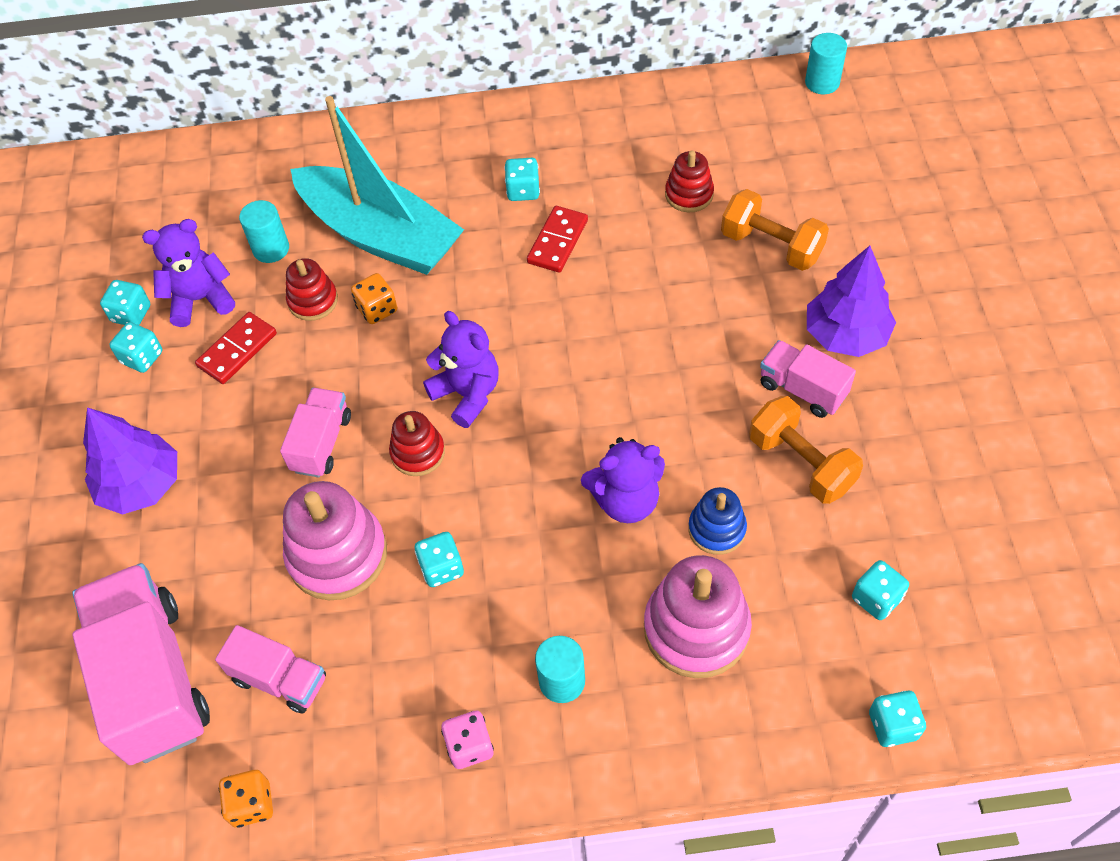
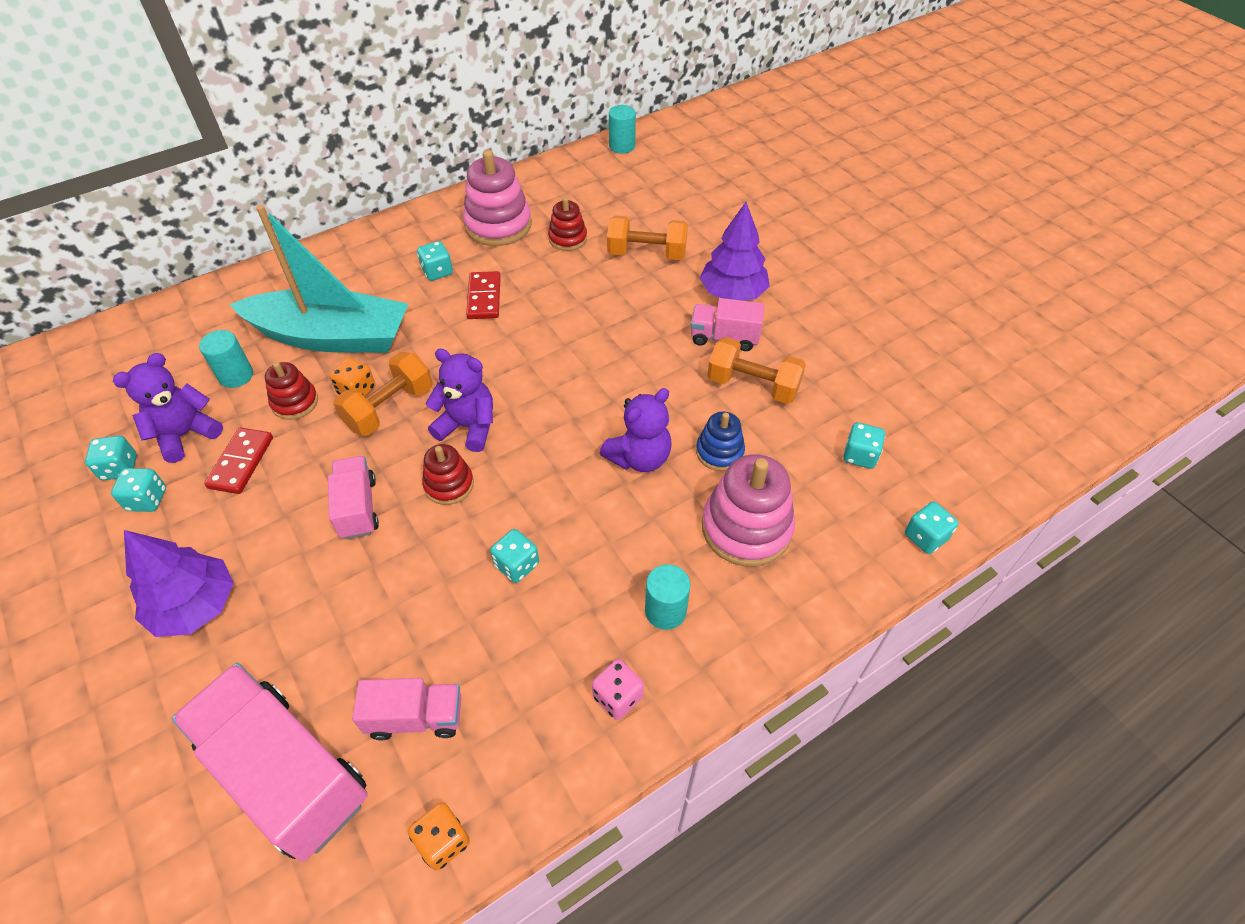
camera: 30 degrees left, 5 degrees down
(337, 555) = (418, 591): pink stacking toy -> pink stacking toy (498, 225)
(400, 342) = (389, 408): none -> orange dumbbell

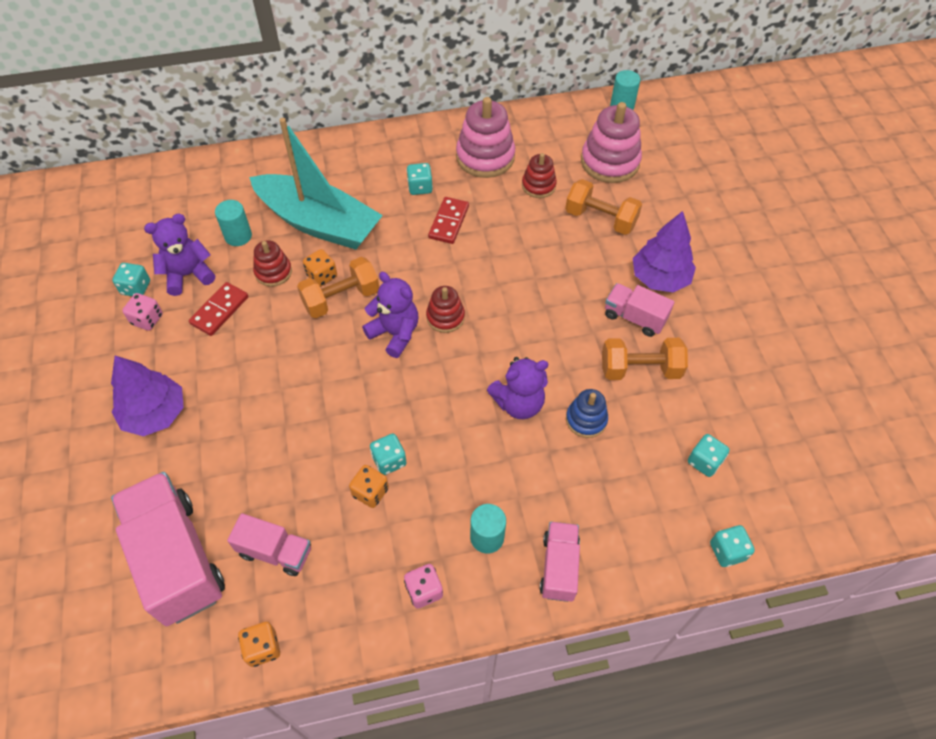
camera: 20 degrees right, 5 degrees up
(147, 499) = (147, 319): turquoise dice -> pink dice
(358, 508) = (290, 375): pink truck -> pink truck (558, 567)
(449, 484) = (363, 378): red stacking toy -> red stacking toy (445, 317)
(508, 607) = (370, 492): none -> orange dice
(746, 528) = (580, 492): pink stacking toy -> pink stacking toy (610, 162)
(753, 385) = (640, 369): orange dumbbell -> orange dumbbell turned 45 degrees counterclockwise

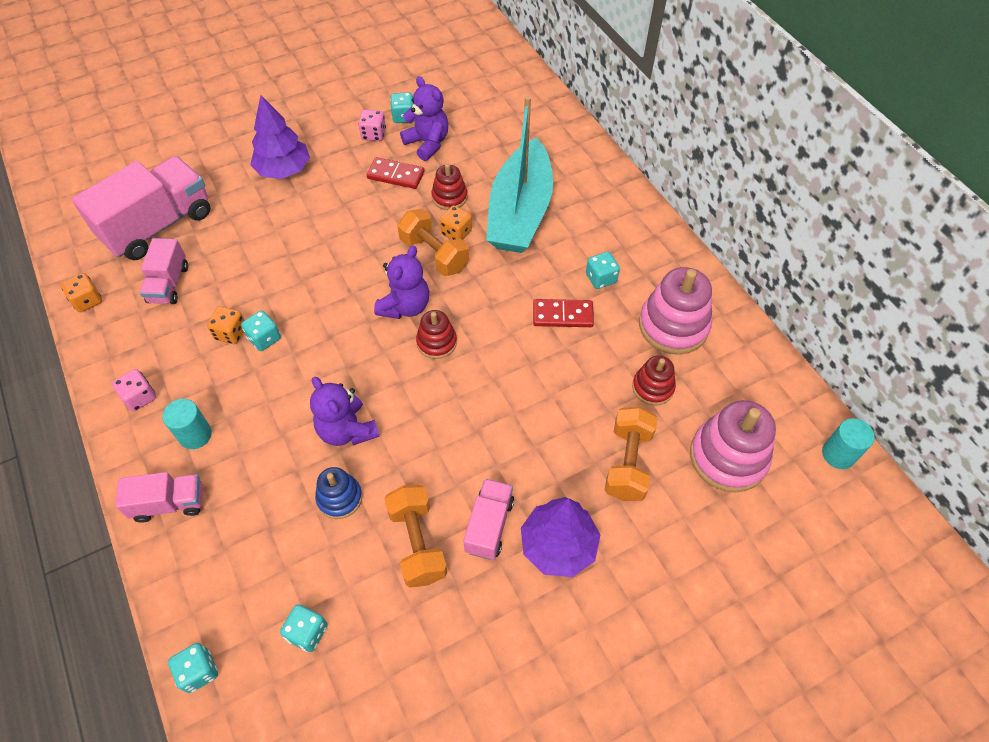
camera: 75 degrees right, 0 degrees up
(238, 236) = (482, 161): turquoise cylinder -> none

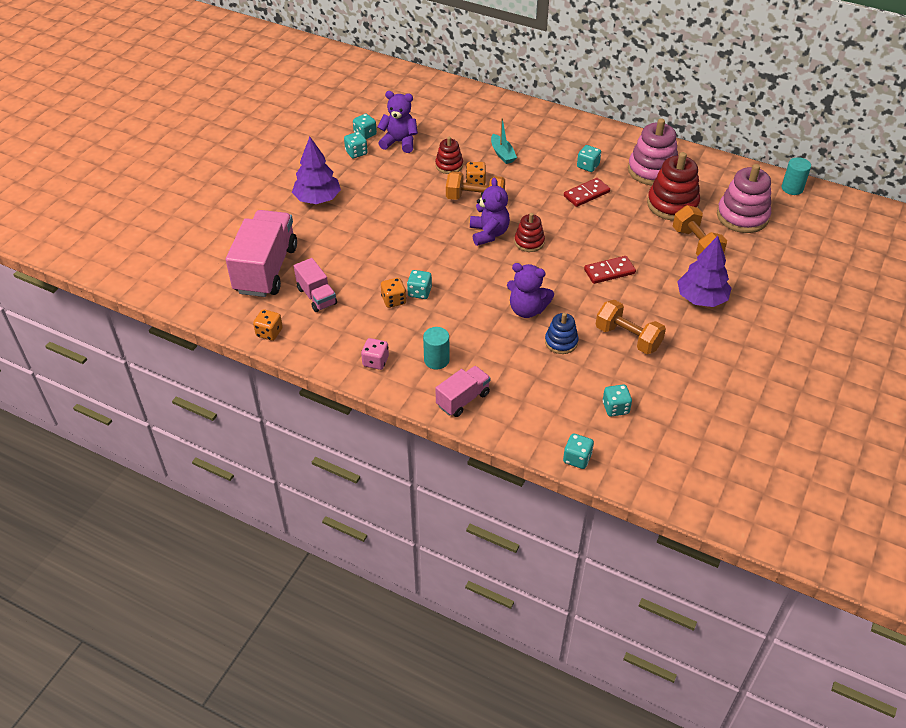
camera: 35 degrees left, 10 degrees down
(373, 134) = (356, 153): pink dice -> turquoise dice
(396, 175) = (399, 169): red domino -> red domino (609, 271)
(489, 525) = (656, 310): pink truck -> none
(520, 212) = (502, 154): turquoise boat -> turquoise boat, size x0.40
(652, 387) = (672, 204): red stacking toy -> red stacking toy, size x1.75

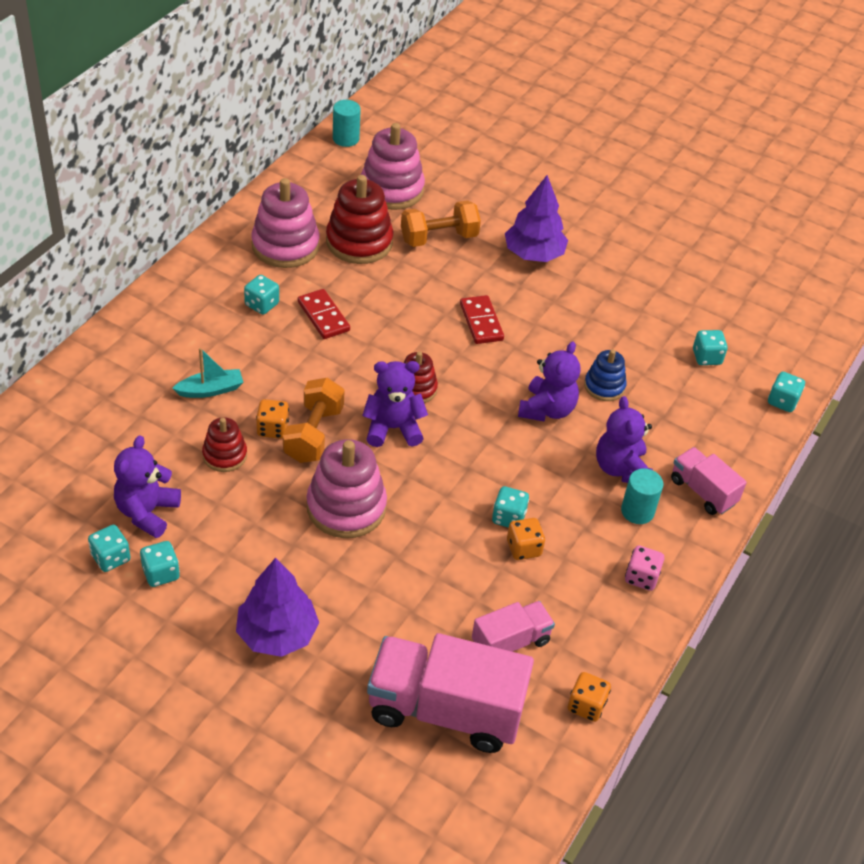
camera: 90 degrees left, 0 degrees up
(416, 218) = (346, 507): none -> pink stacking toy
(477, 351) = (621, 468): none -> purple teddy bear
(628, 338) = (597, 327): orange dumbbell -> none

